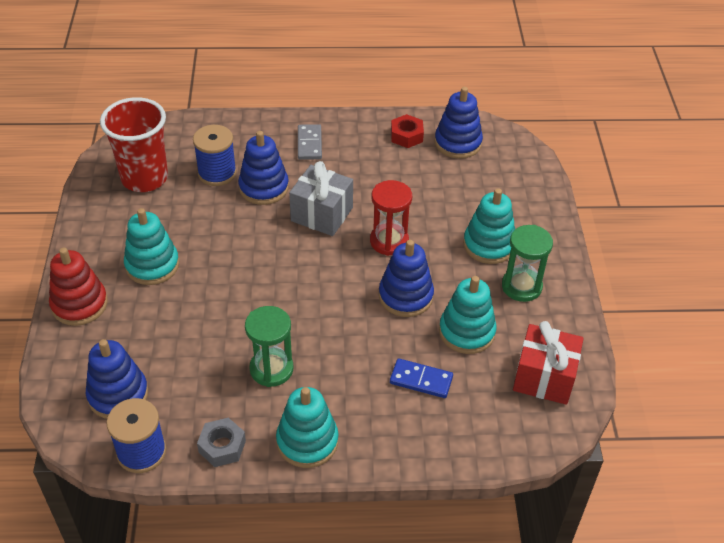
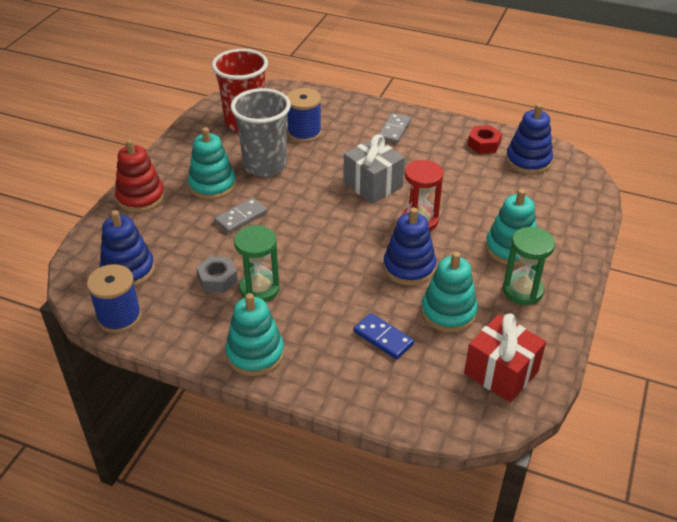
camera: 25 degrees right, 5 degrees down
(196, 225) = (265, 166): none -> grey cup
(205, 294) = (241, 217): none -> grey domino
(222, 446) = (184, 334): grey nut -> grey nut (217, 279)
(264, 188) = (336, 153): blue stacking toy -> none

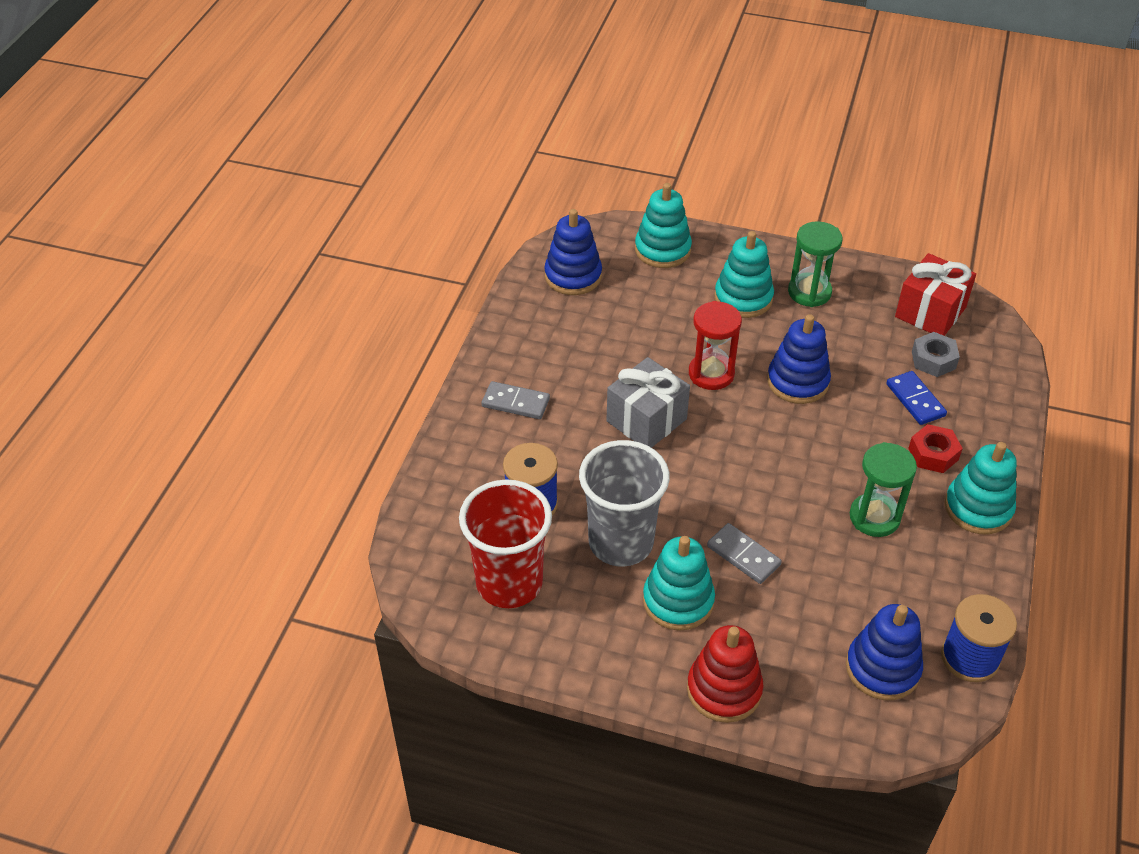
camera: 95 degrees left, 5 degrees up
(217, 279) = (870, 563): grey nut -> grey nut (933, 360)
(383, 338) = (915, 400): blue domino -> blue domino turned 60 degrees counterclockwise
(448, 312) = (859, 349): turquoise stacking toy -> turquoise stacking toy (662, 250)
(484, 144) = (541, 314): red nut -> red nut (933, 454)

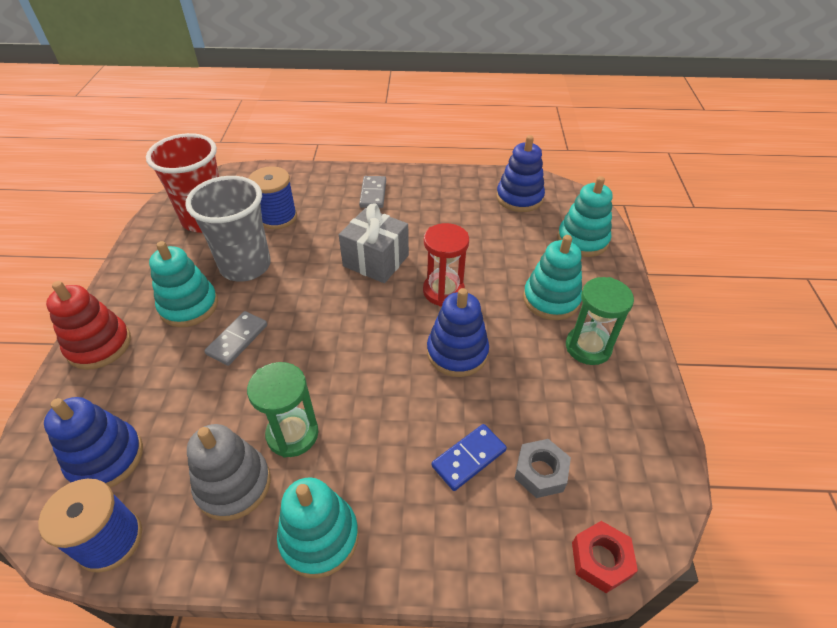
camera: 75 degrees right, 0 degrees up
(923, 565) = (233, 485): none -> grey stacking toy
(930, 312) = (619, 463): red gift -> none
(933, 454) = (391, 483): red nut -> red nut (600, 559)

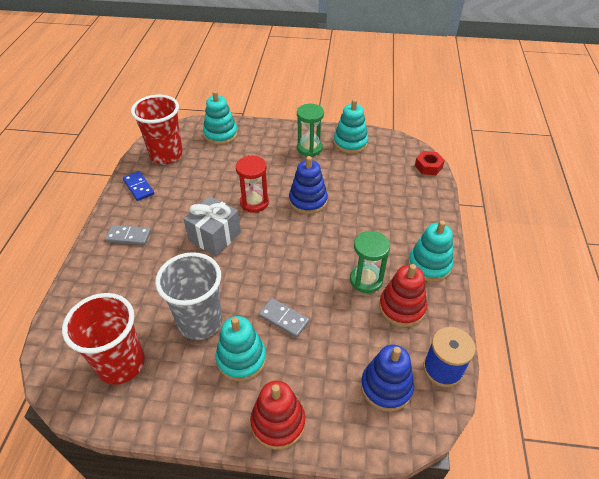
camera: 85 degrees left, 0 degrees up
(233, 485) = (401, 307): grey stacking toy -> red stacking toy
(277, 217) = (138, 303): blue spool -> none
(468, 458) = (380, 203): blue domino -> blue domino (138, 187)
(519, 198) = (166, 155): blue stacking toy -> red cup
(540, 472) = (387, 178): grey nut -> none
(551, 299) = (270, 156): turquoise stacking toy -> turquoise stacking toy (350, 143)

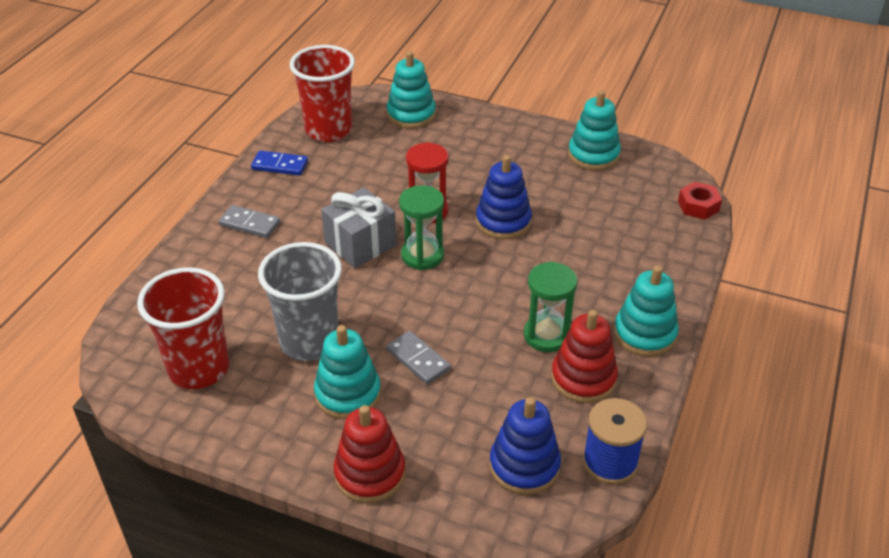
camera: 15 degrees right, 5 degrees down
(138, 187) = (280, 165): blue domino -> blue domino turned 60 degrees counterclockwise
(309, 148) = (530, 153): green hourglass -> green hourglass (422, 255)

